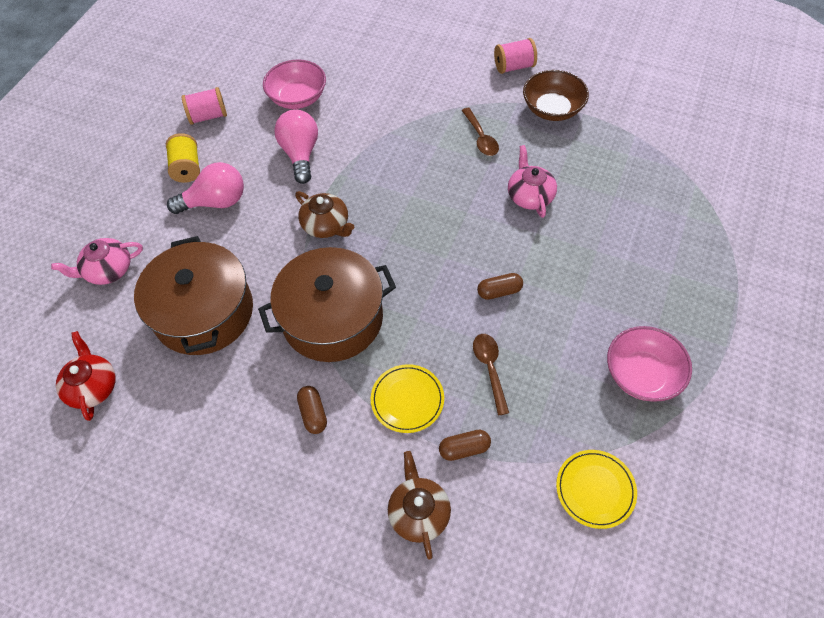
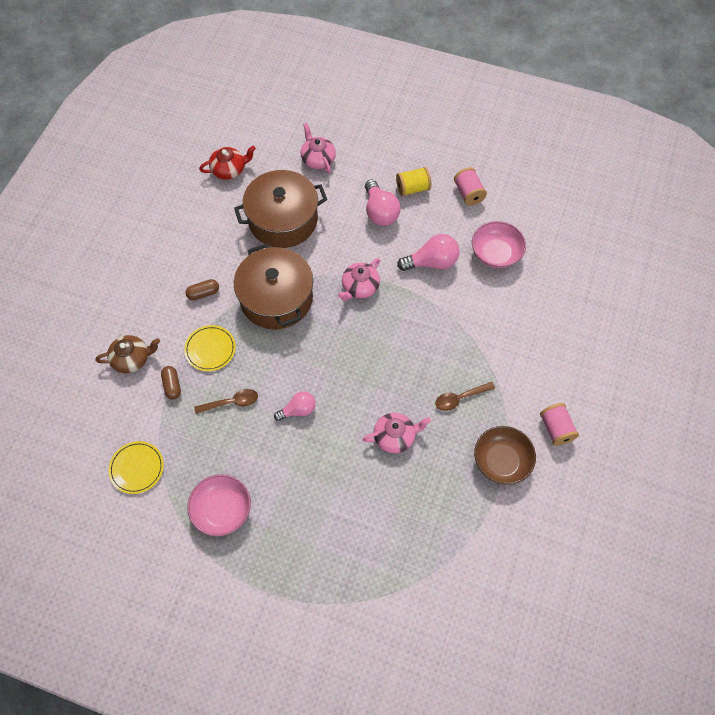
camera: 85 degrees right, 5 degrees up
(326, 225) = (359, 287): brown teapot -> pink teapot
(499, 291) = (298, 410): brown capsule -> pink light bulb

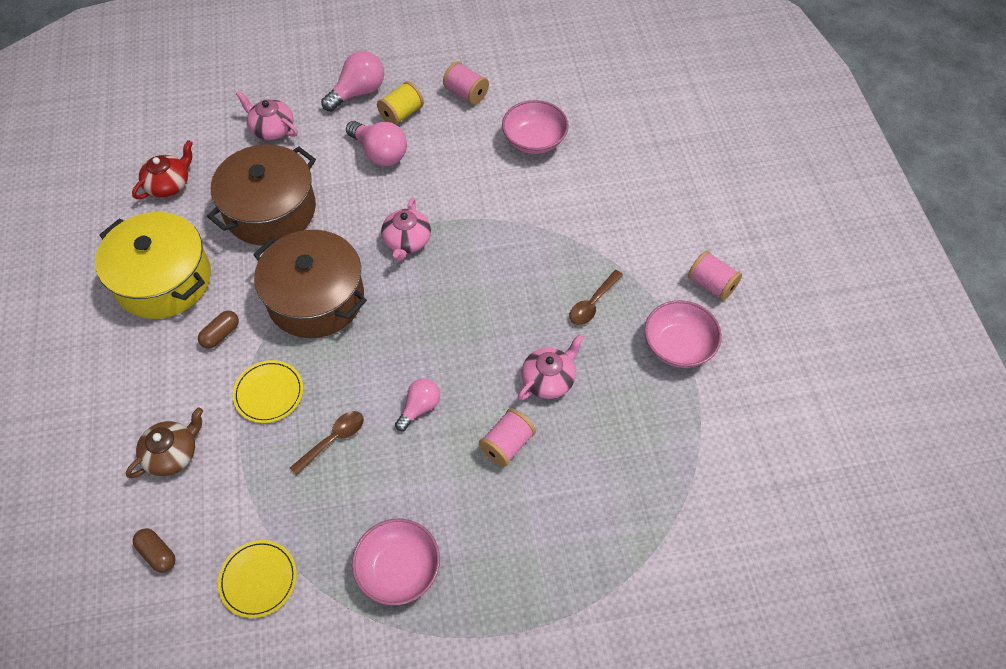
camera: 30 degrees left, 5 degrees down
(172, 385) = (245, 458): brown capsule -> brown capsule (157, 553)
(189, 237) = (163, 280): none -> yellow pot
(339, 466) = (507, 444): none -> pink spool
(432, 262) = (471, 179): pink light bulb -> pink light bulb (358, 92)
(501, 461) = (678, 345): brown bowl -> pink bowl

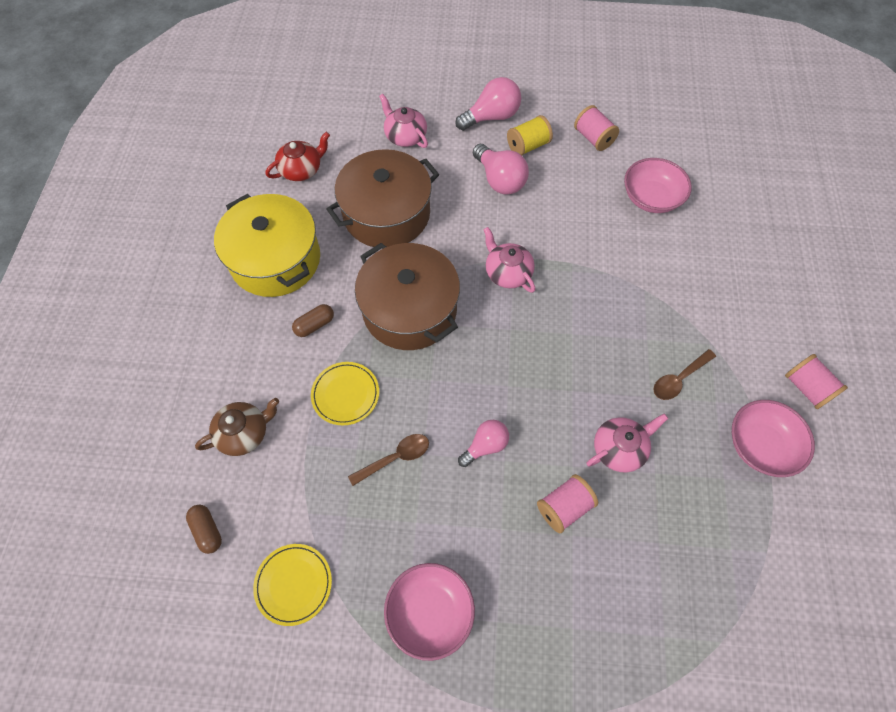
camera: 15 degrees right, 5 degrees up
(407, 241) = (507, 272): pink teapot -> pink teapot turned 120 degrees clockwise

